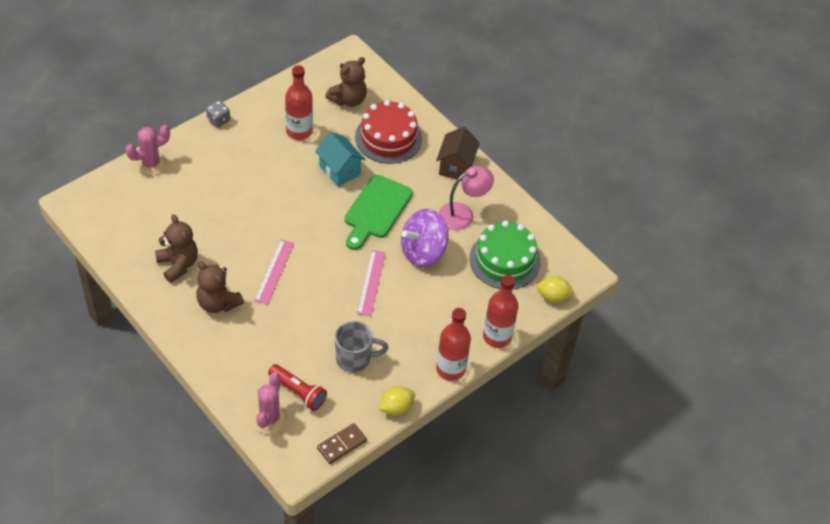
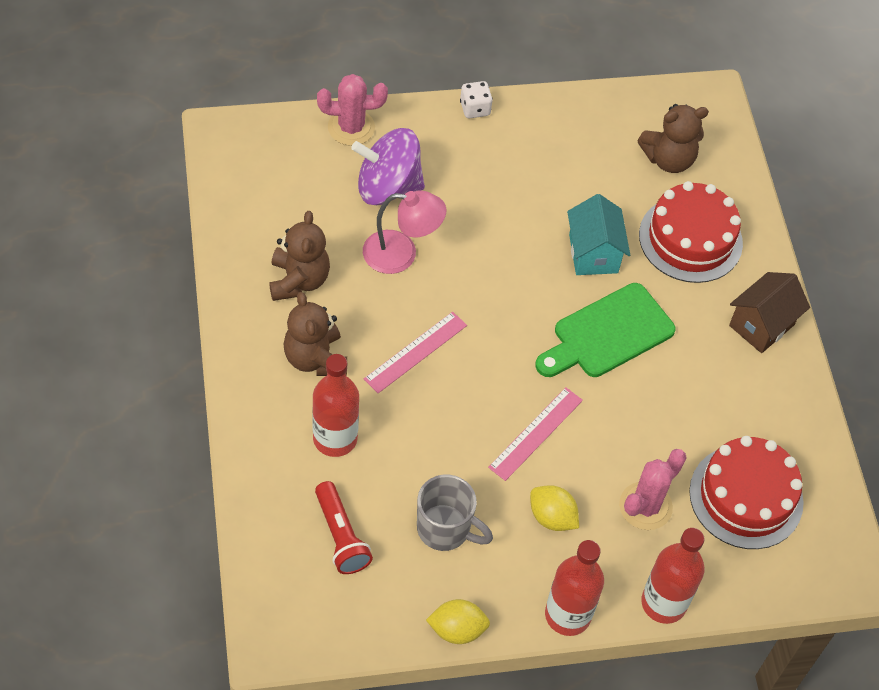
camera: 30 degrees right, 5 degrees up
(218, 120) = (475, 109): grey dice -> white dice
(269, 418) = (280, 552): pink cactus -> pink cactus (645, 506)
(299, 131) = (572, 173): red bottle -> red bottle (335, 438)
(341, 444) = (351, 641): brown domino -> none
(423, 251) = (636, 425): purple spinning top -> purple spinning top (387, 187)
(463, 214) = (728, 399): pink lamp -> pink lamp (401, 254)
(504, 260) = (746, 497): green cake -> red cake
(553, 296) = (783, 587): yellow lemon -> yellow lemon (552, 517)

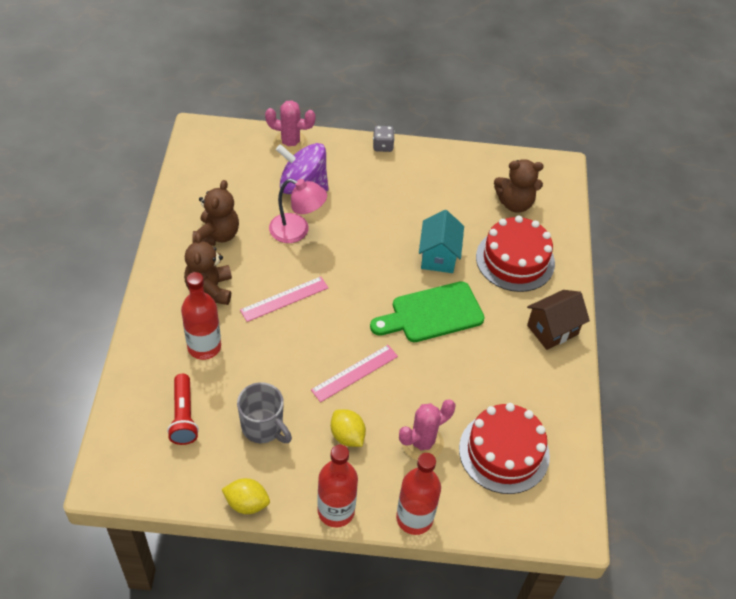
camera: 15 degrees right, 5 degrees down
(475, 109) = (383, 146): white dice -> grey dice

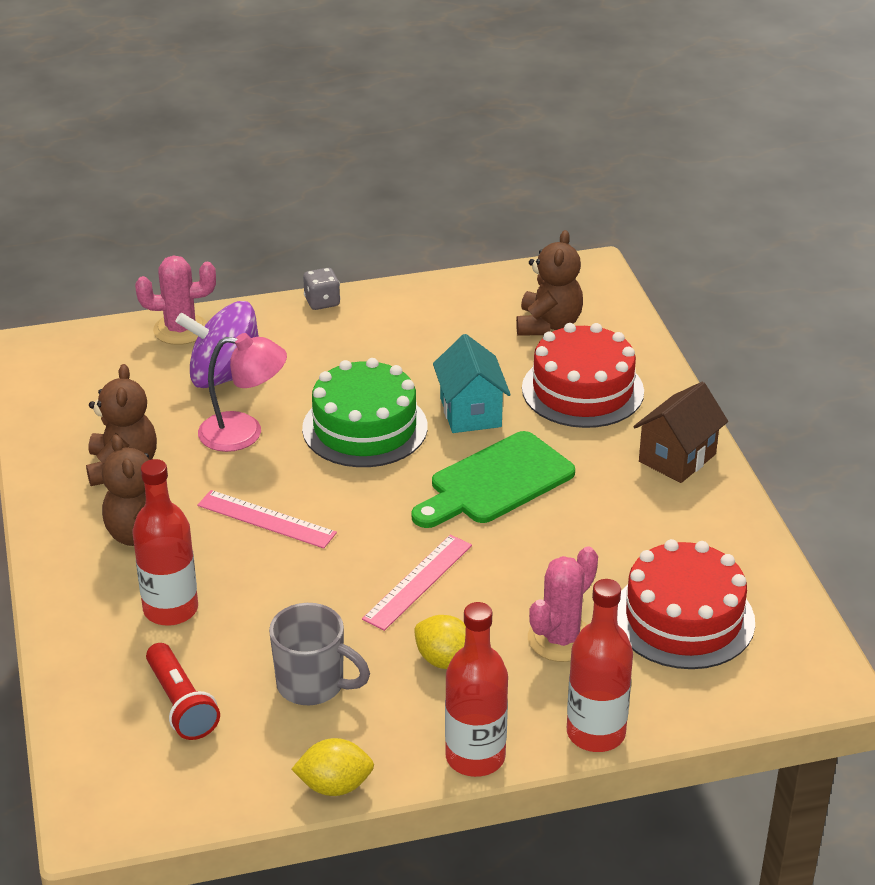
camera: 15 degrees left, 15 degrees down
(284, 299) = (266, 519): pink ruler -> pink ruler turned 75 degrees clockwise
(370, 249) = (365, 427): none -> green cake
(515, 203) = (548, 325): brown teddy bear -> brown teddy bear turned 60 degrees counterclockwise

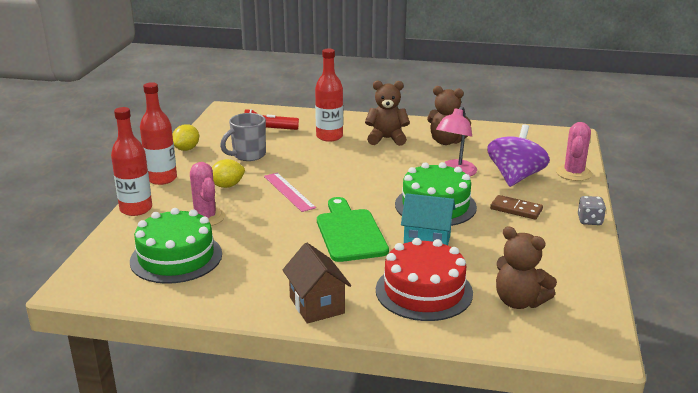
camera: 115 degrees right, 10 degrees down
(266, 519) = (374, 166): pink ruler -> none
(329, 360) = (516, 209): none -> brown domino
(683, 618) = (176, 257): red cake -> green cake

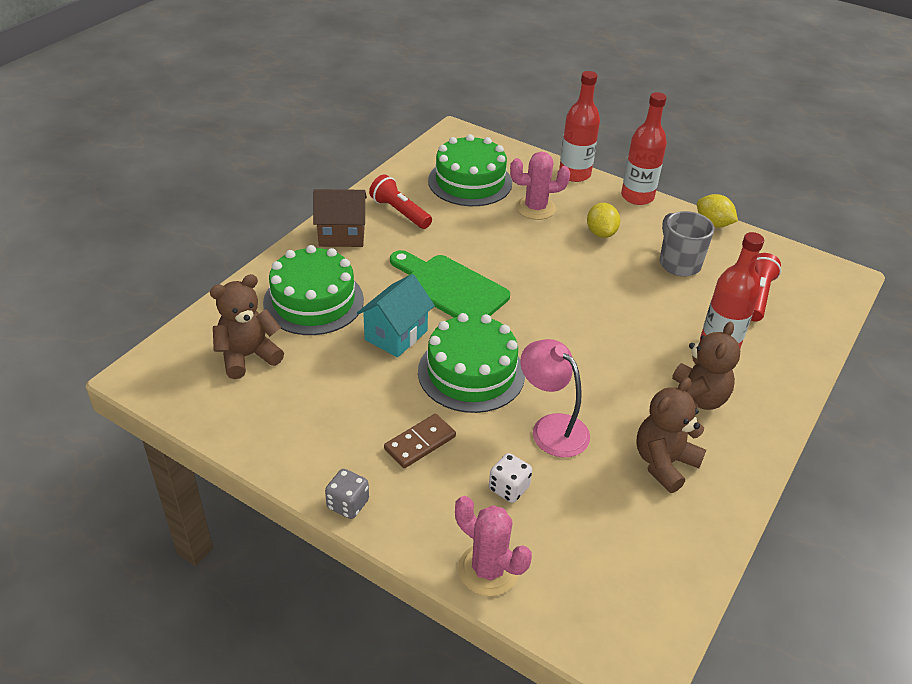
camera: 110 degrees right, 15 degrees up
(255, 283) = (400, 212): none -> red flashlight
(288, 192) = (566, 271): pink ruler -> none
(350, 233) = (450, 288): green cutting board -> green cutting board turned 150 degrees counterclockwise
(424, 291) = (313, 301): red cake -> green cake
(515, 177) = (509, 488): purple spinning top -> white dice

